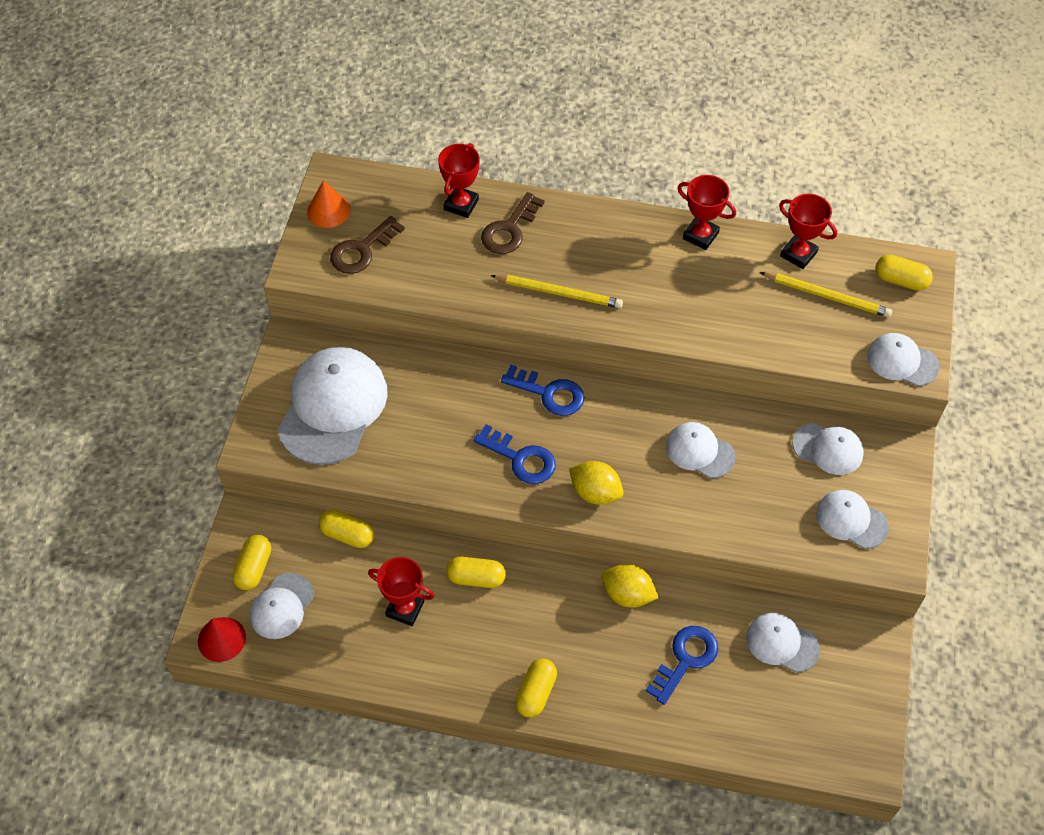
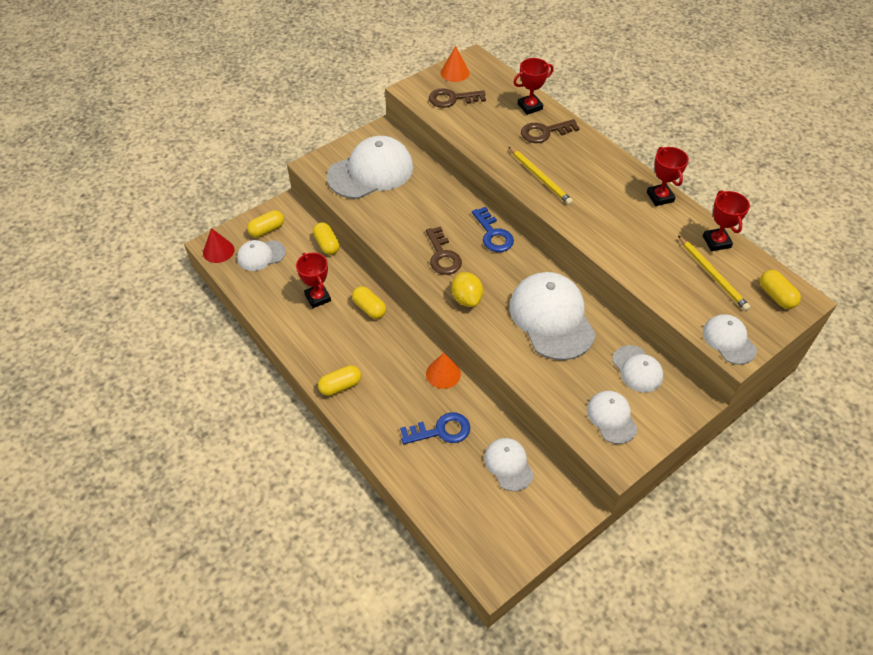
camera: 40 degrees right, 5 degrees down
(520, 459) = (442, 256): blue key -> brown key
(628, 594) = (443, 373): yellow lemon -> orange cone
(699, 451) = (551, 318): white cap -> white cap, size x1.90

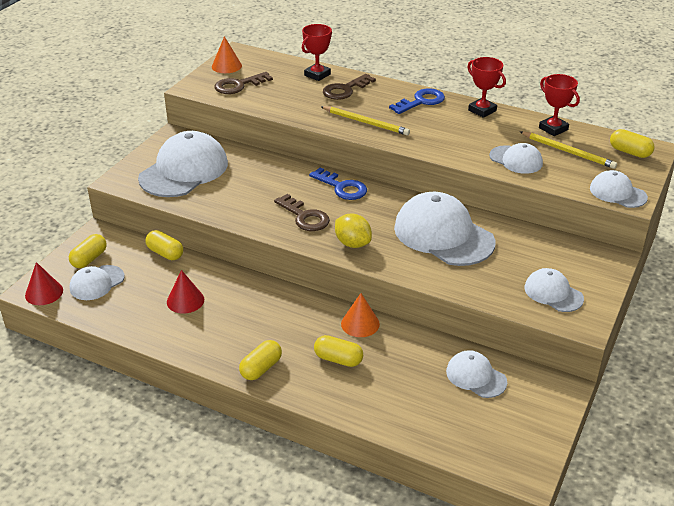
camera: 25 degrees left, 15 degrees down
(318, 297) = (185, 300): red trophy -> red cone
(369, 308) = (247, 293): yellow capsule -> yellow capsule (338, 359)
(441, 431) = (391, 371): blue key -> blue key (421, 101)
(637, 369) = (547, 250): white cap -> white cap (516, 160)

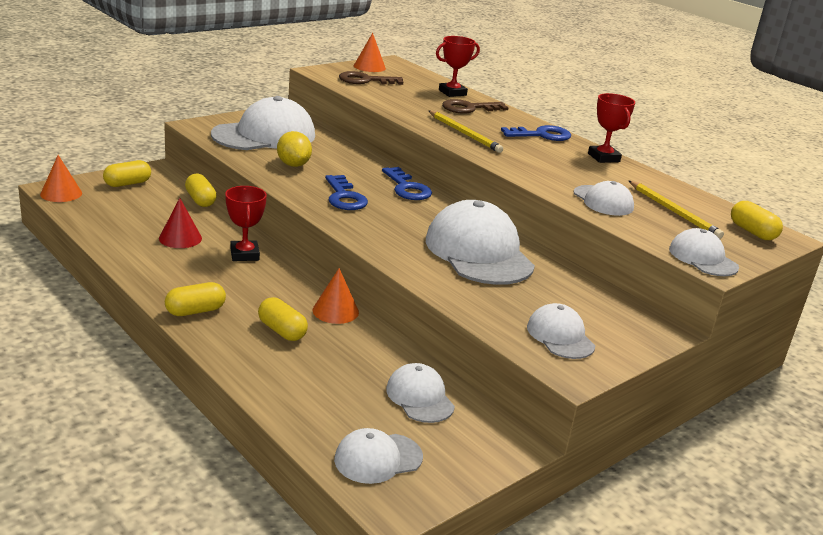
camera: 20 degrees right, 10 degrees down
(44, 293) = (61, 193): red cone -> orange cone
(97, 283) = (115, 201): white cap -> white cap (378, 458)
(304, 217) = (344, 197): brown key -> blue key
(352, 243) = (372, 230): yellow lemon -> yellow lemon (293, 165)
(553, 129) = (673, 191): red trophy -> red trophy (244, 254)

